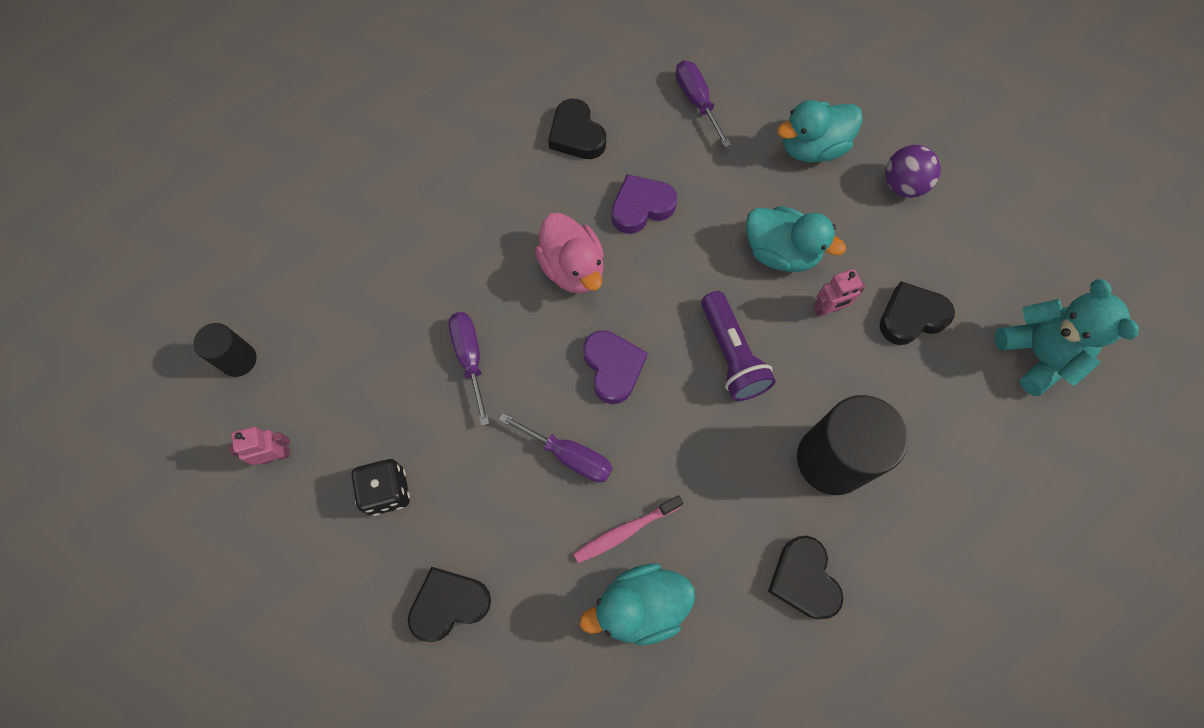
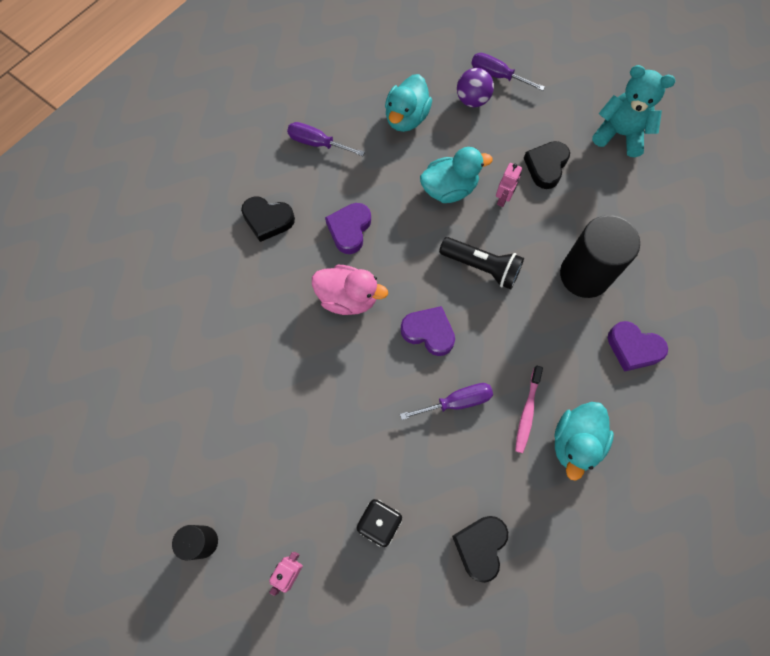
camera: 45 degrees left, 0 degrees up
(470, 358) = (345, 403): purple screwdriver -> purple screwdriver (497, 76)
(731, 355) = (481, 267): purple flashlight -> black flashlight
(803, 579) = (633, 348): black heart -> purple heart

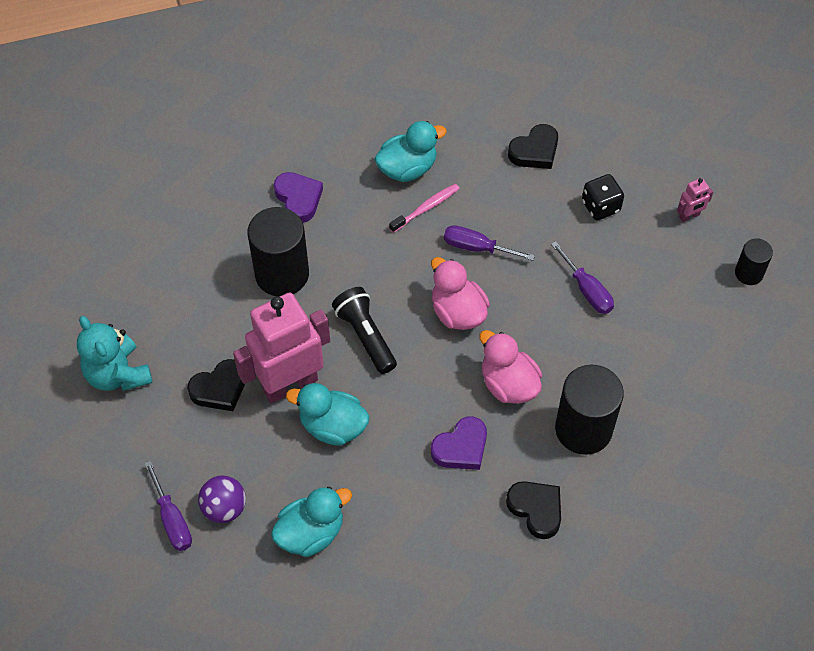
camera: 145 degrees left, 10 degrees down
(269, 299) = (583, 429): none -> black cylinder
(317, 143) = (427, 565): purple screwdriver -> purple screwdriver (587, 290)
(429, 332) = (457, 312): purple heart -> pink duck
(503, 199) = (289, 384): pink robot -> pink robot, size x2.46

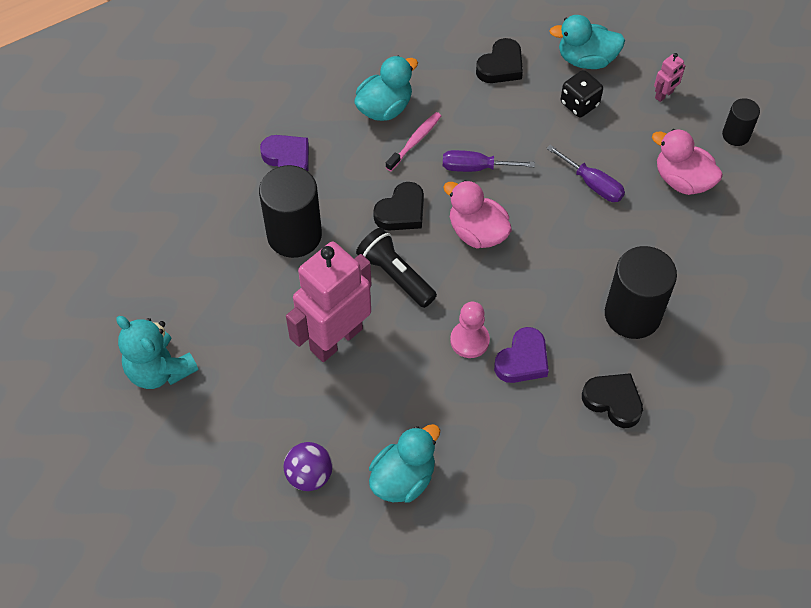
camera: 15 degrees left, 0 degrees up
(172, 519) = (260, 500): purple screwdriver -> none
(219, 388) = (267, 360): black heart -> black heart (401, 211)
(332, 426) = (391, 369): turquoise duck -> turquoise duck (586, 59)
(416, 416) = (469, 340): none -> pink pawn
(508, 384) = (548, 289): pink duck -> pink duck (682, 180)

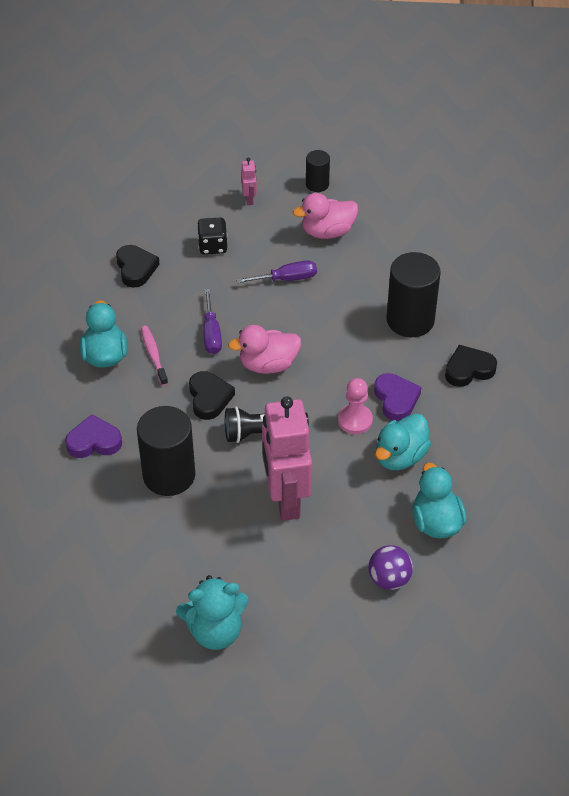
camera: 55 degrees left, 10 degrees down
(475, 167) = (211, 334): purple screwdriver -> purple screwdriver turned 45 degrees counterclockwise
(586, 59) = (178, 220): turquoise duck -> turquoise duck (400, 456)

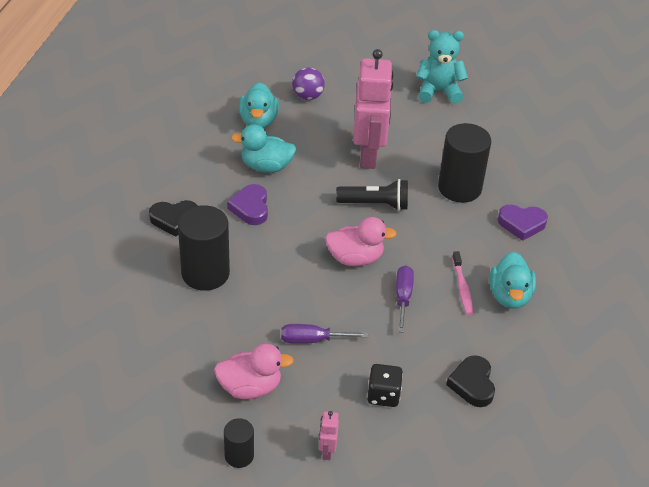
camera: 170 degrees left, 5 degrees down
(209, 398) = (415, 240): black heart -> none
(355, 420) = (293, 199): pink pawn -> none
(400, 456) = (266, 166): turquoise duck -> turquoise duck turned 135 degrees counterclockwise

